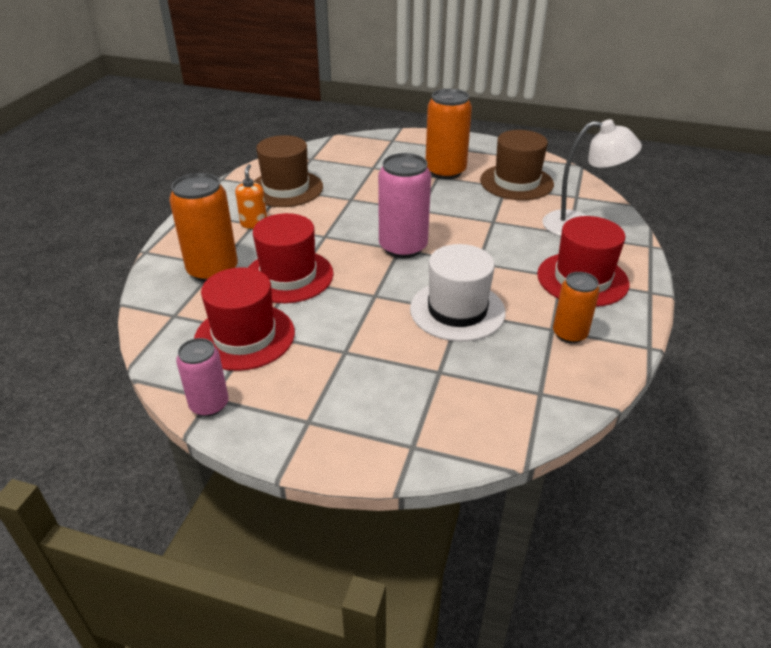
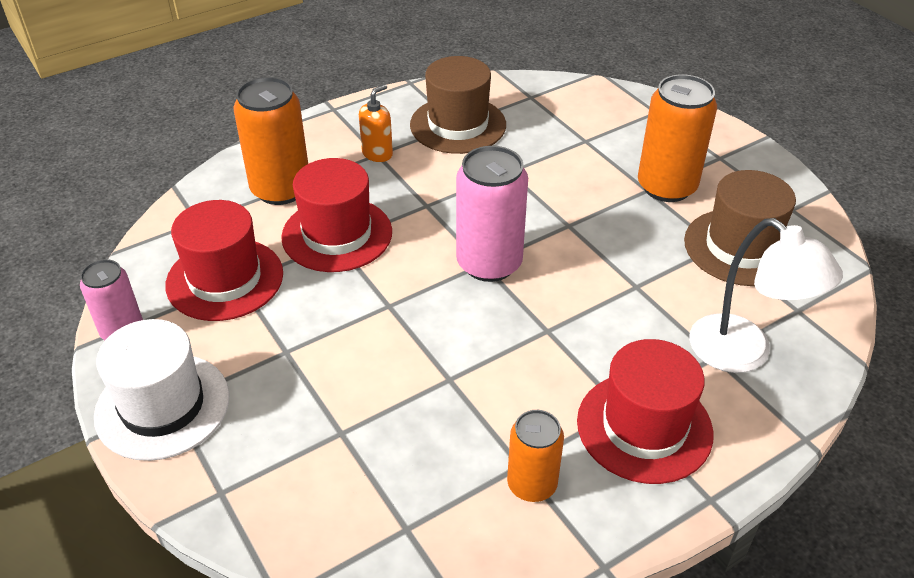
camera: 40 degrees right, 5 degrees up
(457, 310) = (447, 375): white hat -> white hat (162, 406)

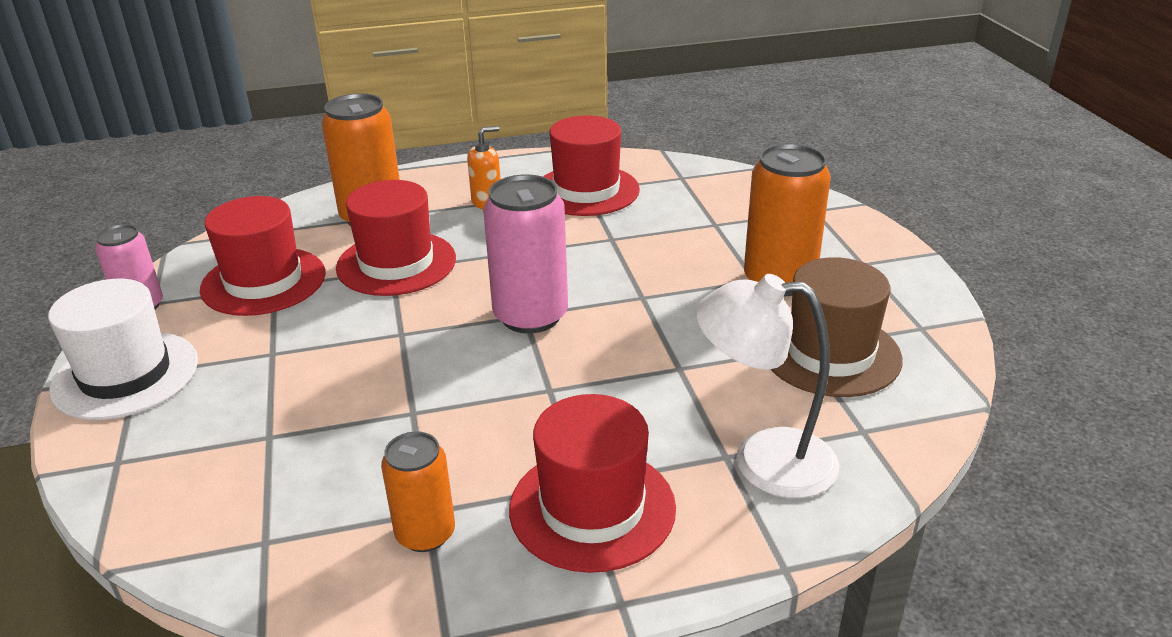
camera: 20 degrees right, 10 degrees down
(458, 125) = (586, 190): brown hat -> red hat
(743, 354) = (763, 461): white lamp -> white lamp turned 120 degrees clockwise

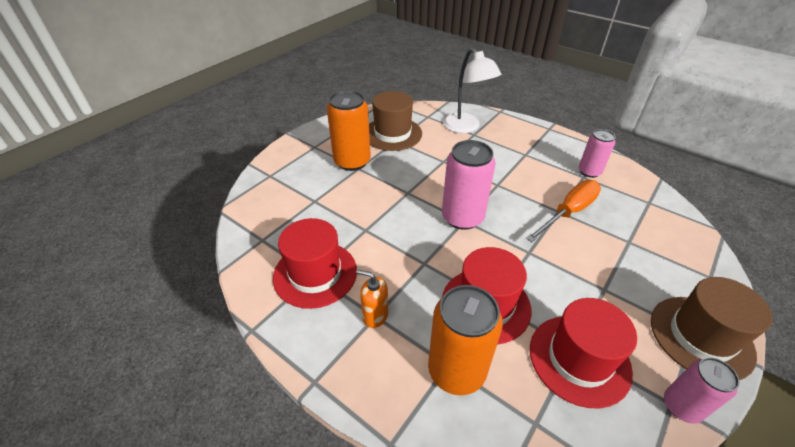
camera: 130 degrees left, 10 degrees up
(125, 375) = (701, 337): white hat -> brown hat
(395, 420) = (568, 212): none -> orange screwdriver
(425, 534) = (589, 171): orange can -> pink can
(592, 508) = (530, 147): red hat -> none

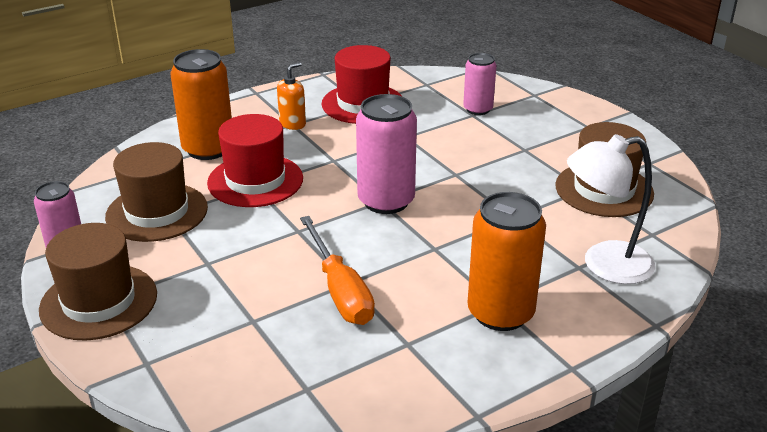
camera: 110 degrees right, 10 degrees down
(352, 161) = (541, 147): orange can -> orange can (500, 313)
(579, 359) = (157, 212): red hat -> brown hat
(589, 171) = (417, 357): pink can -> pink can (478, 109)

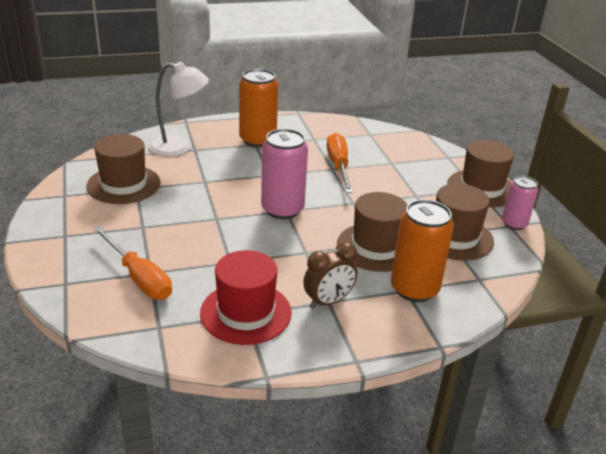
camera: 165 degrees left, 0 degrees up
(255, 180) = (376, 247): red hat -> brown hat
(293, 124) = (328, 301): orange soap dispenser -> brown clock
(478, 109) = (139, 277): pink can -> orange screwdriver

